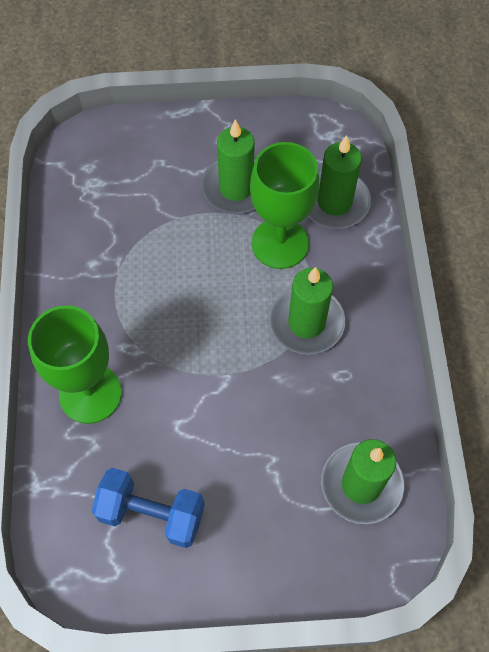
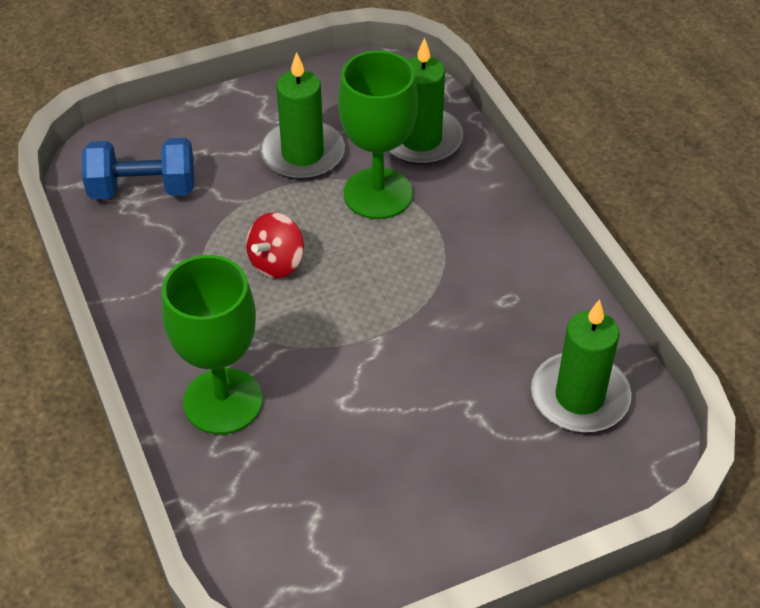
camera: 20 degrees left, 15 degrees down
(152, 514) = (353, 500): blue dumbbell -> blue dumbbell (143, 189)
(177, 283) = (277, 263): none -> red spinning top
(306, 322) = (444, 260): green candle -> none

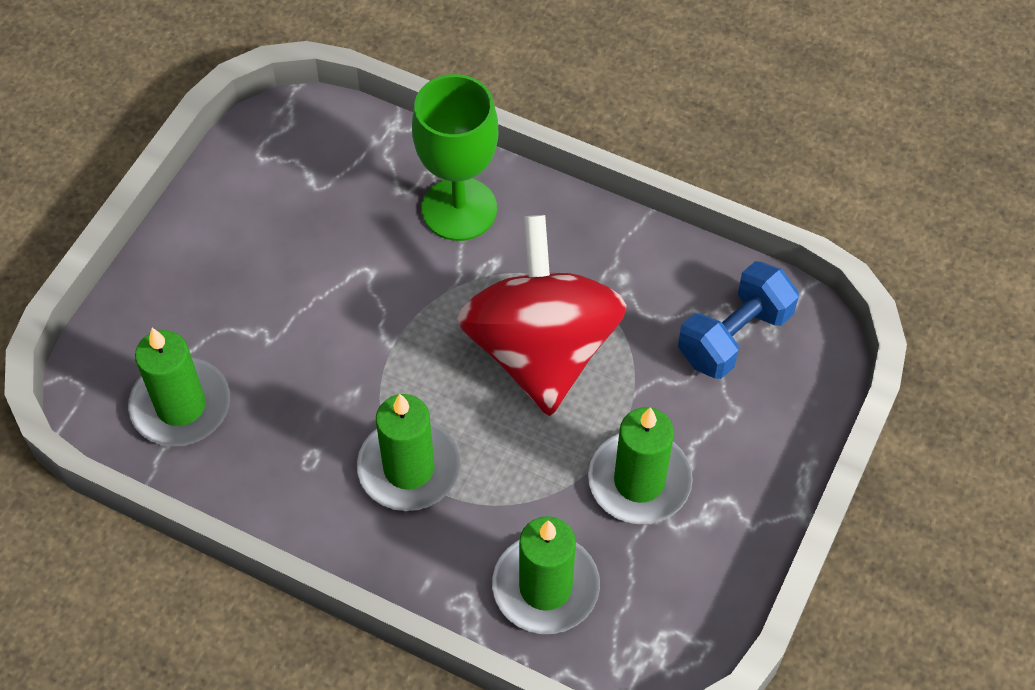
camera: 140 degrees right, 10 degrees up
(277, 263) = (541, 350): red spinning top -> red spinning top, size x2.32
(378, 194) = (525, 487): green goblet -> none
(443, 250) = (409, 468): none -> green candle

